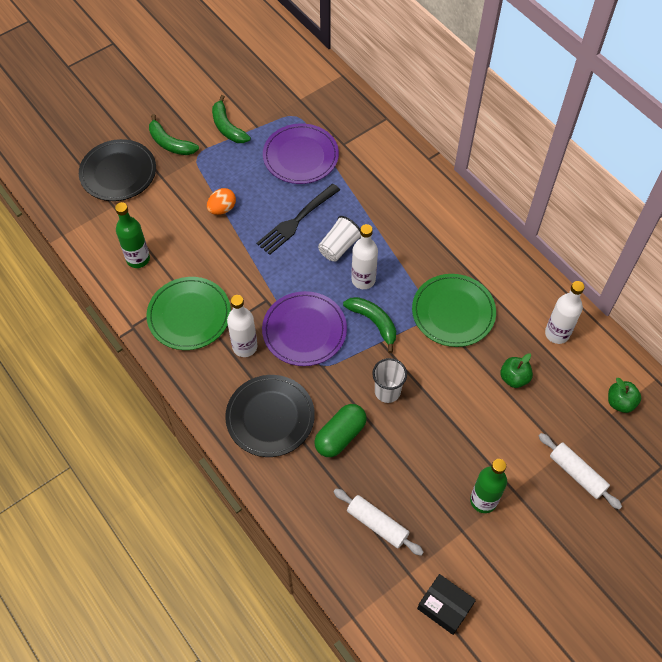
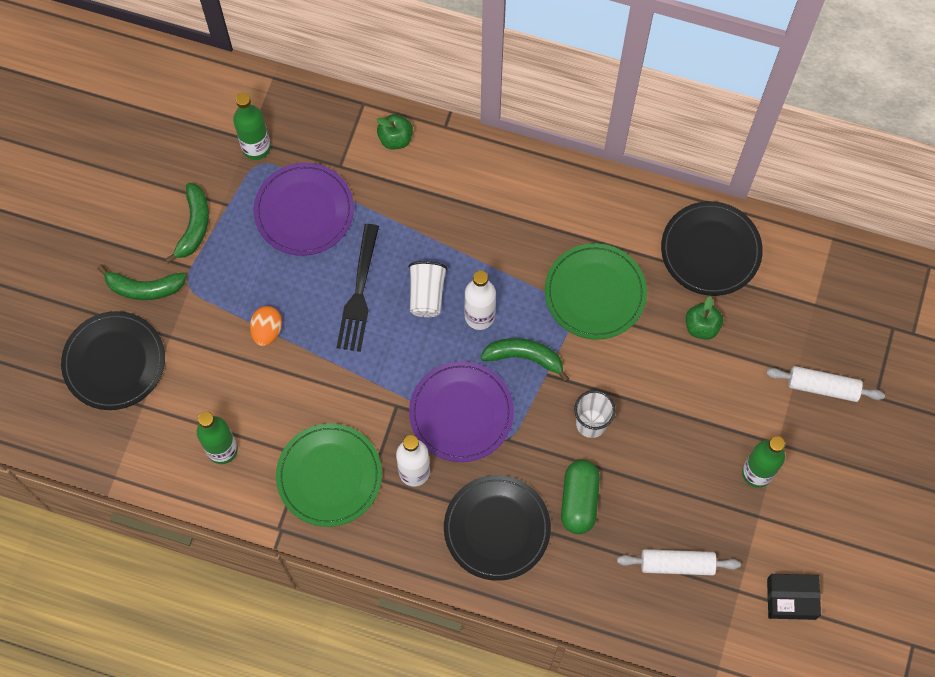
camera: 35 degrees left, 10 degrees up
(227, 127) = (194, 226): green banana -> green banana turned 105 degrees counterclockwise
(300, 106) = (256, 147): none -> green bottle
(557, 333) = (710, 250): white bottle -> black plate
(620, 402) = (815, 286): green apple -> green apple (395, 139)

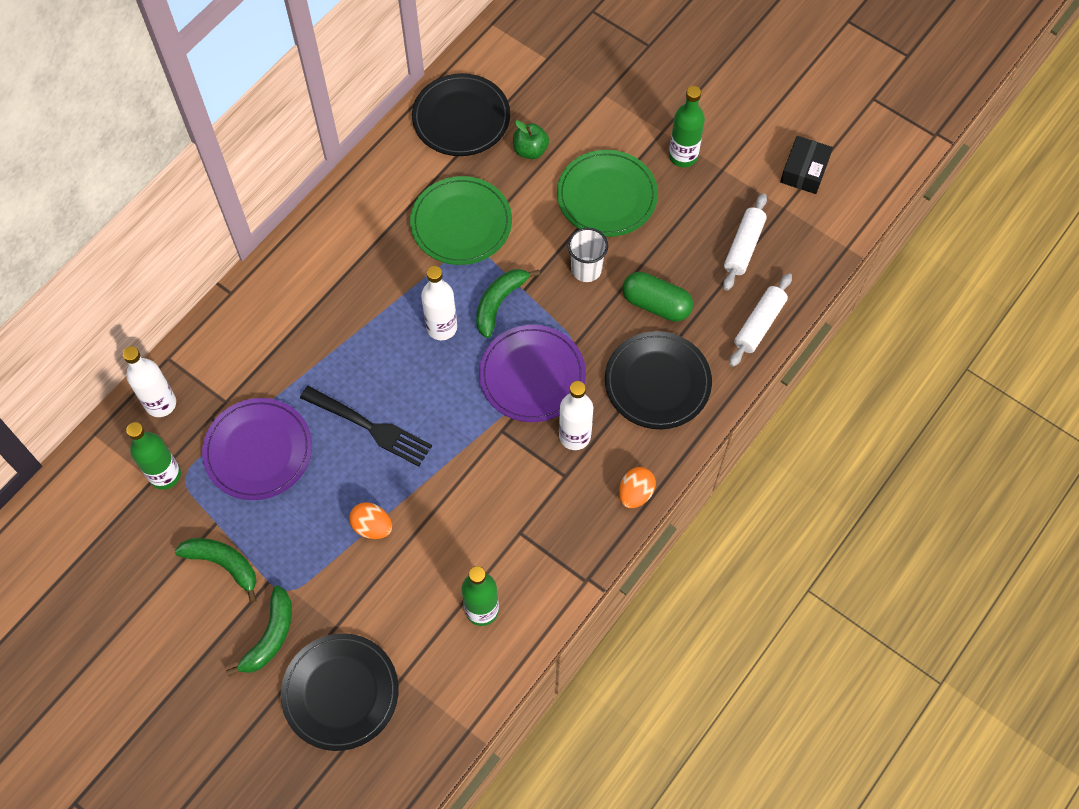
camera: 70 degrees left, 5 degrees down
(319, 116) = (161, 403): none -> white bottle
(329, 476) = (549, 515): green plate -> green plate (607, 196)
(377, 545) = (635, 493): none -> orange egg
(395, 139) = (221, 341): green apple -> none
(427, 294) = (399, 366): white cup -> none
(822, 387) = (624, 80): white rolling pin -> white rolling pin (759, 324)

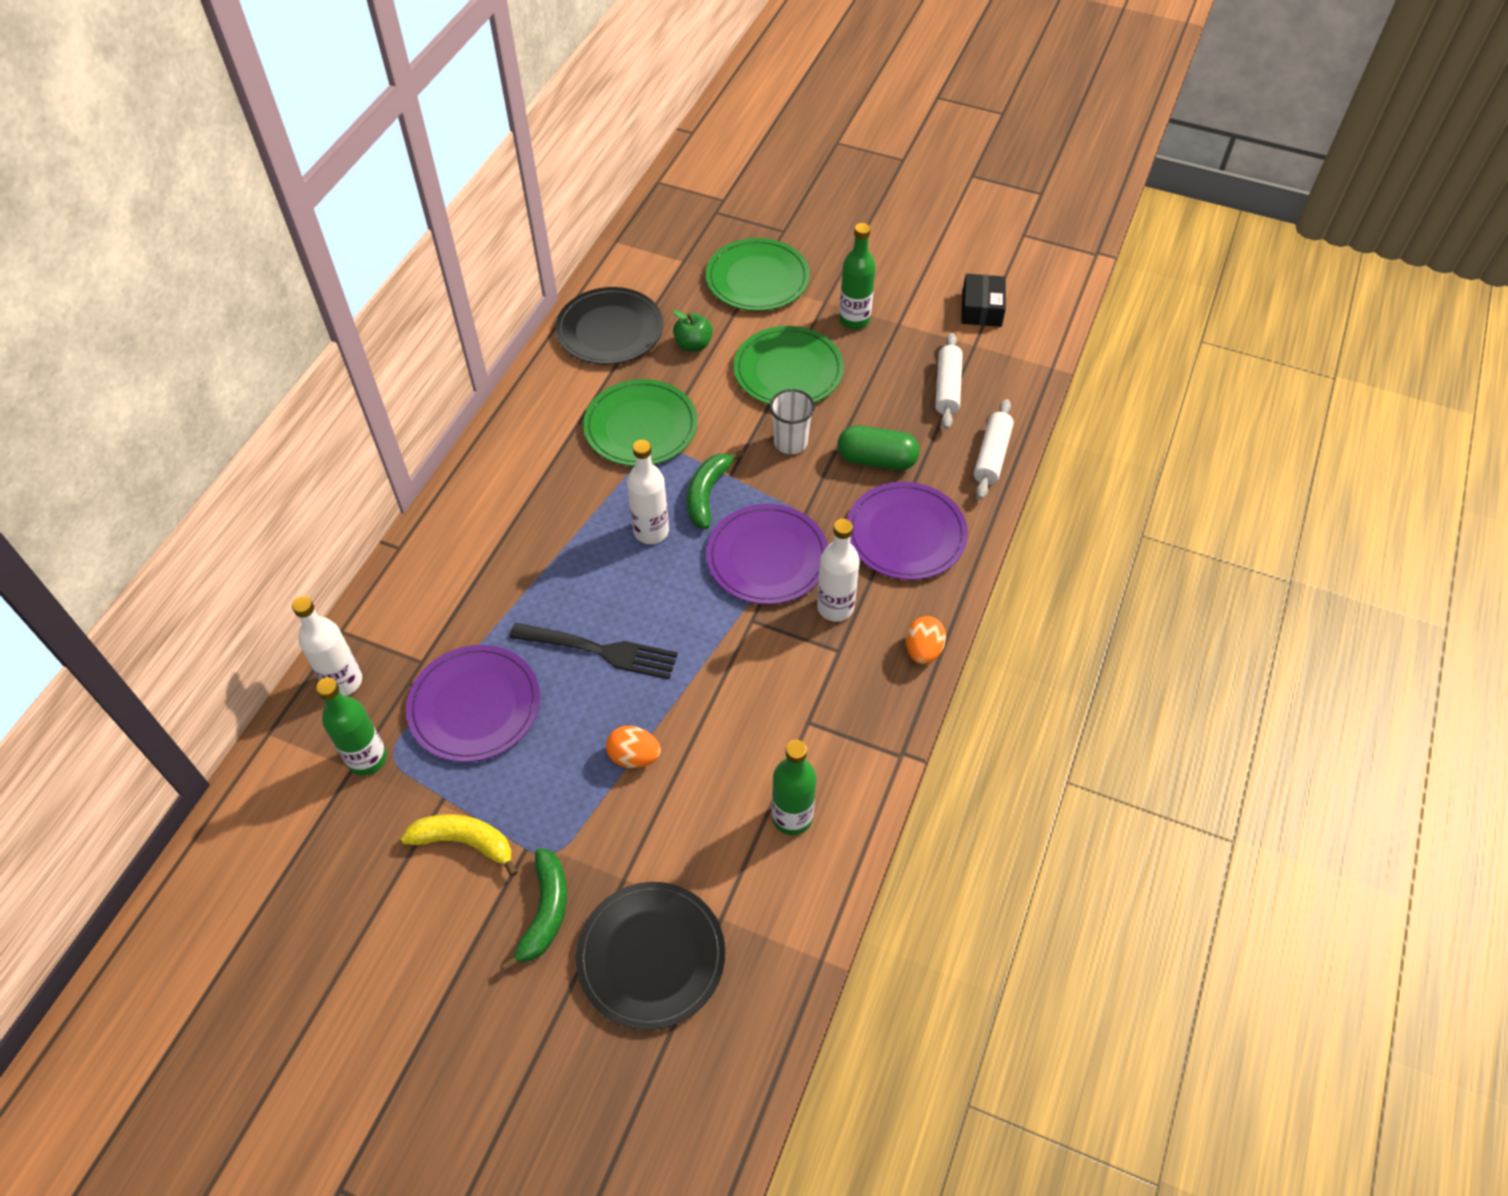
camera: 15 degrees left, 10 degrees down
(223, 564) = (465, 842): green banana -> yellow banana
(609, 92) = (757, 278): none -> green plate
(657, 382) = (906, 534): black plate -> purple plate

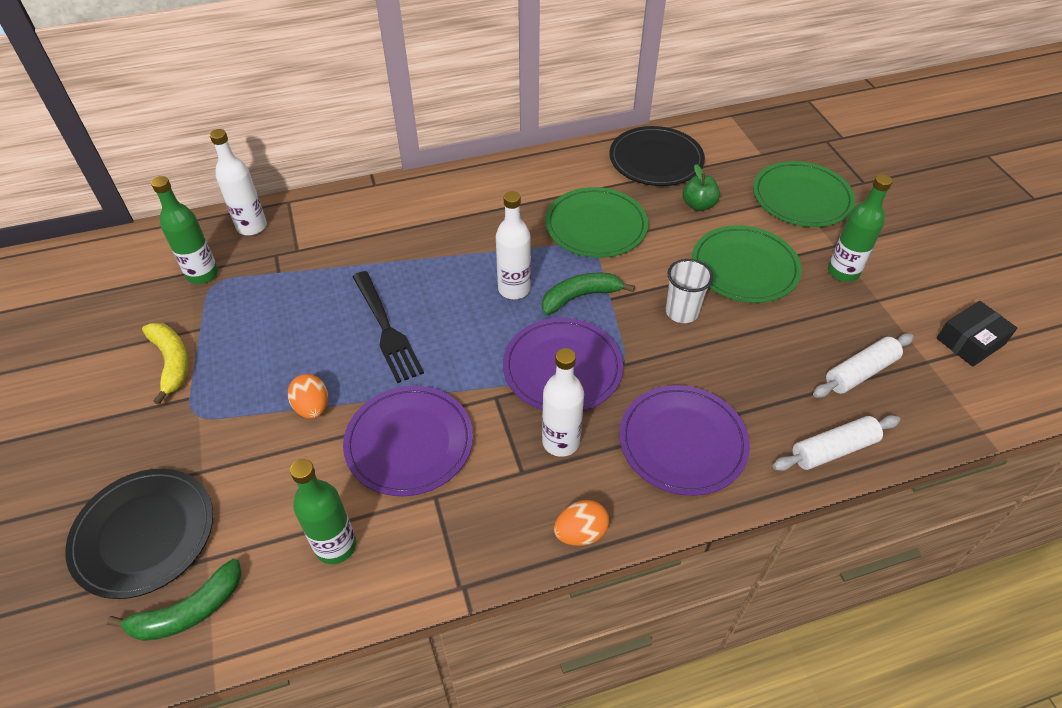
camera: 50 degrees right, 5 degrees down
(474, 706) = (284, 296): purple plate -> purple plate (409, 442)
(545, 912) = (143, 443): green banana -> green banana (188, 611)
(876, 460) = (731, 374): green capsule -> none

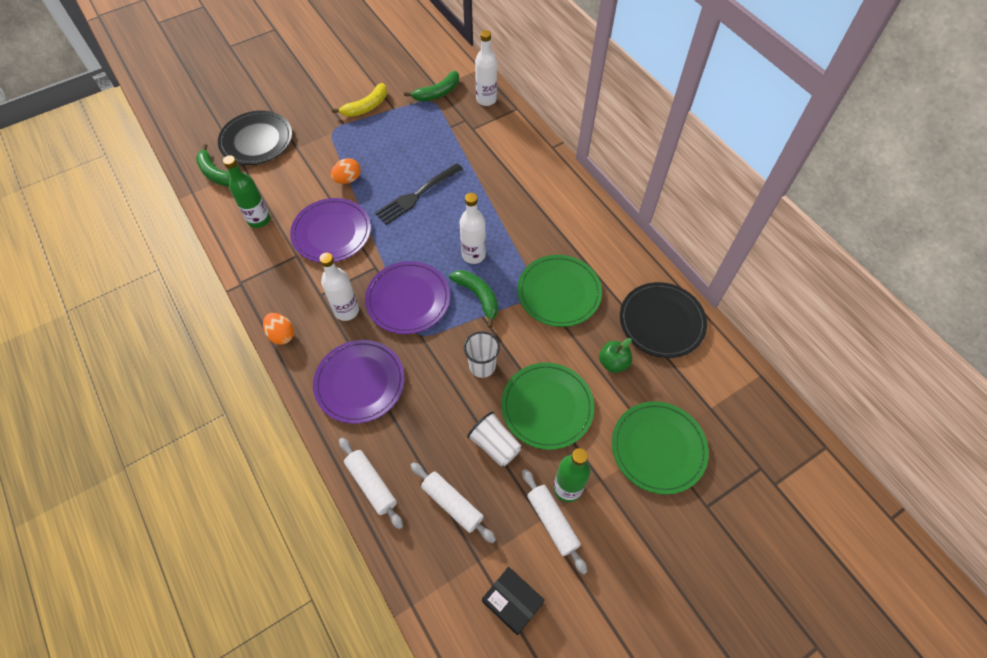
camera: 75 degrees right, 10 degrees up
(202, 274) = (437, 93): green bottle -> green banana
(787, 320) = (495, 445): none -> white cup
(881, 292) = (552, 522): none -> white rolling pin

